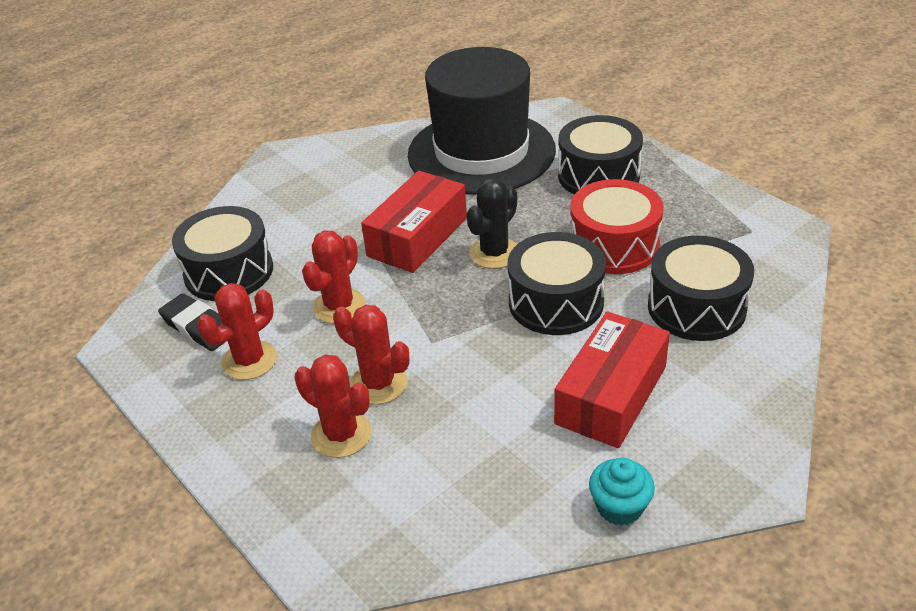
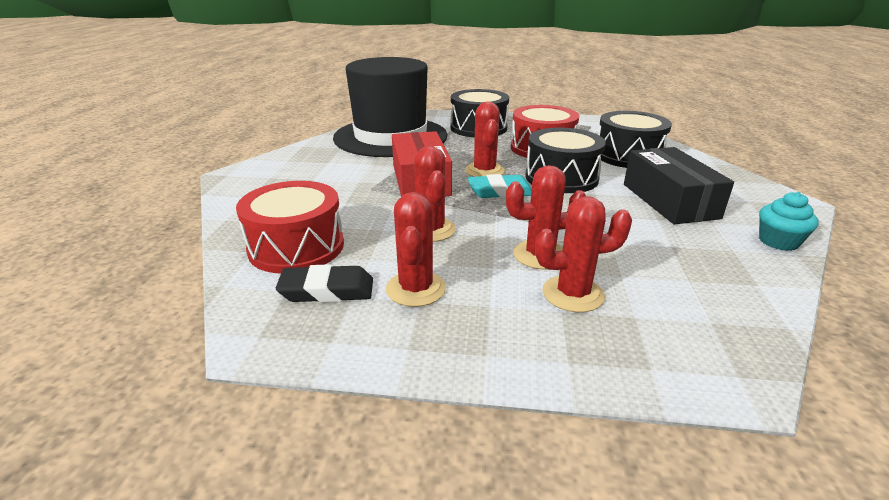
camera: 45 degrees left, 10 degrees down
(229, 272) = (296, 247): black drum -> red drum
(464, 291) = (500, 192): none -> turquoise eraser
(494, 253) = (484, 171): black cactus -> red cactus
(611, 395) = (669, 201): red box -> black box

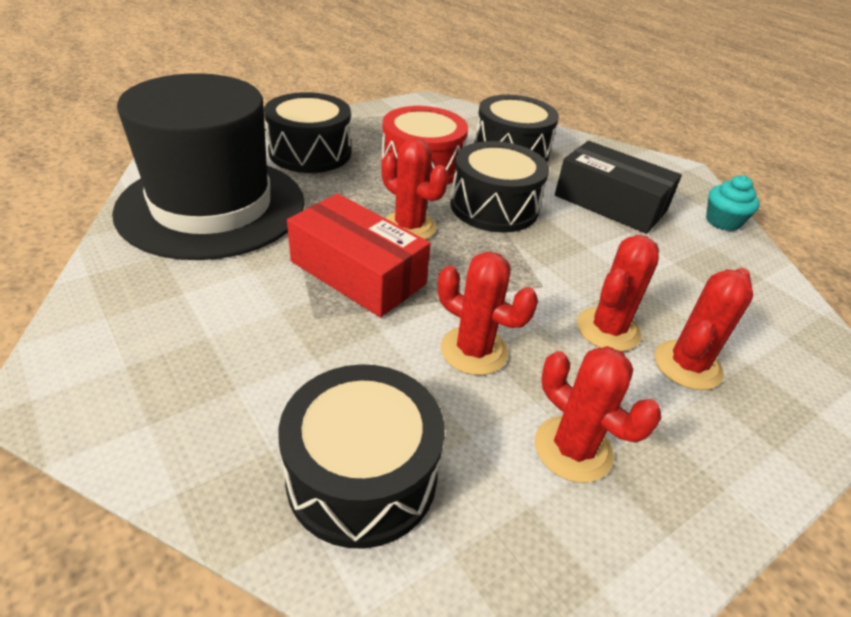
camera: 45 degrees left, 10 degrees up
(296, 247) = (362, 475): red drum -> black drum
(327, 290) = (496, 519): black eraser -> none
(500, 192) = (466, 254): turquoise eraser -> none

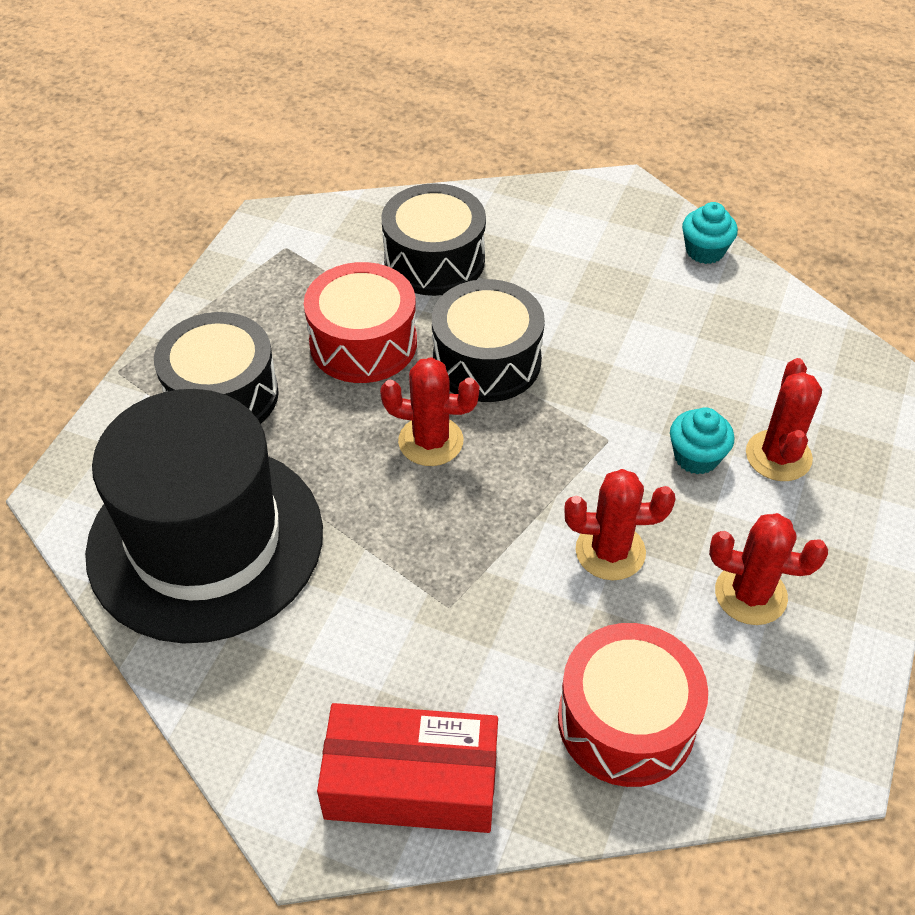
camera: 30 degrees left, 10 degrees up
(357, 273) = (438, 531): red box -> red box (411, 782)
(362, 475) = (626, 721): black drum -> red drum
(608, 329) = (696, 457): red cactus -> turquoise cupcake
(610, 203) = (589, 286): black box -> none

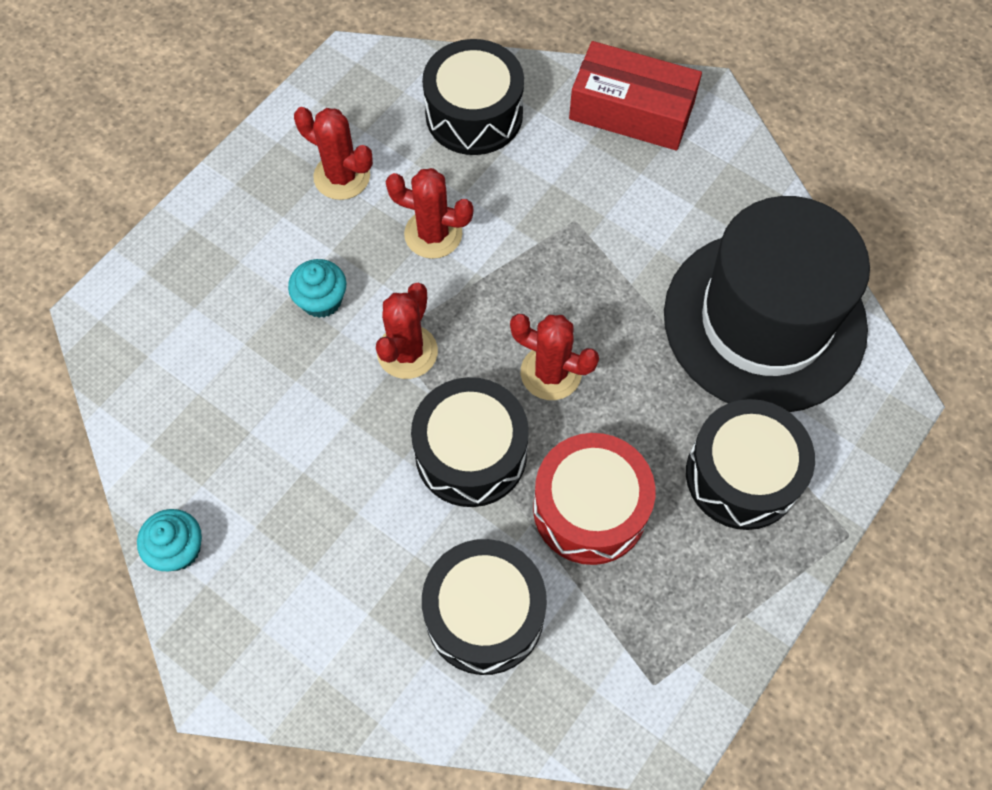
camera: 165 degrees left, 15 degrees up
(626, 721) = (474, 114): red drum -> black drum
(778, 456) = (251, 284): red cactus -> red cactus (407, 352)

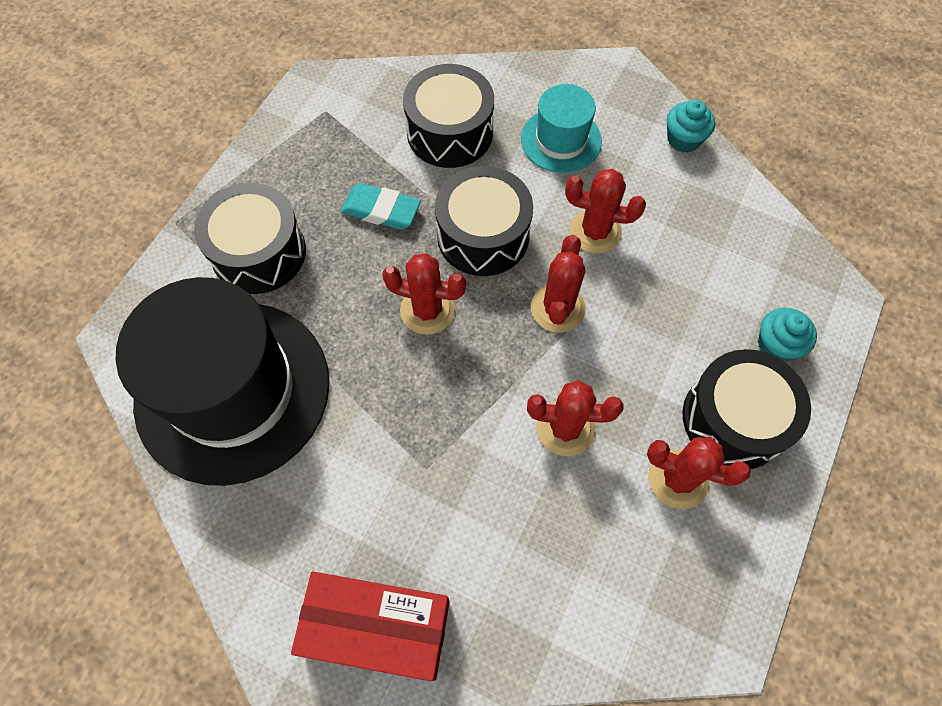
camera: 170 degrees right, 0 degrees up
(321, 300) = (649, 343): turquoise cupcake -> turquoise cupcake (776, 345)
(336, 436) = (595, 231): none -> red cactus
(339, 576) = (561, 140): none -> turquoise hat
(474, 114) = (559, 588): black drum -> black drum (734, 419)
(590, 509) = (381, 210): red drum -> turquoise eraser

